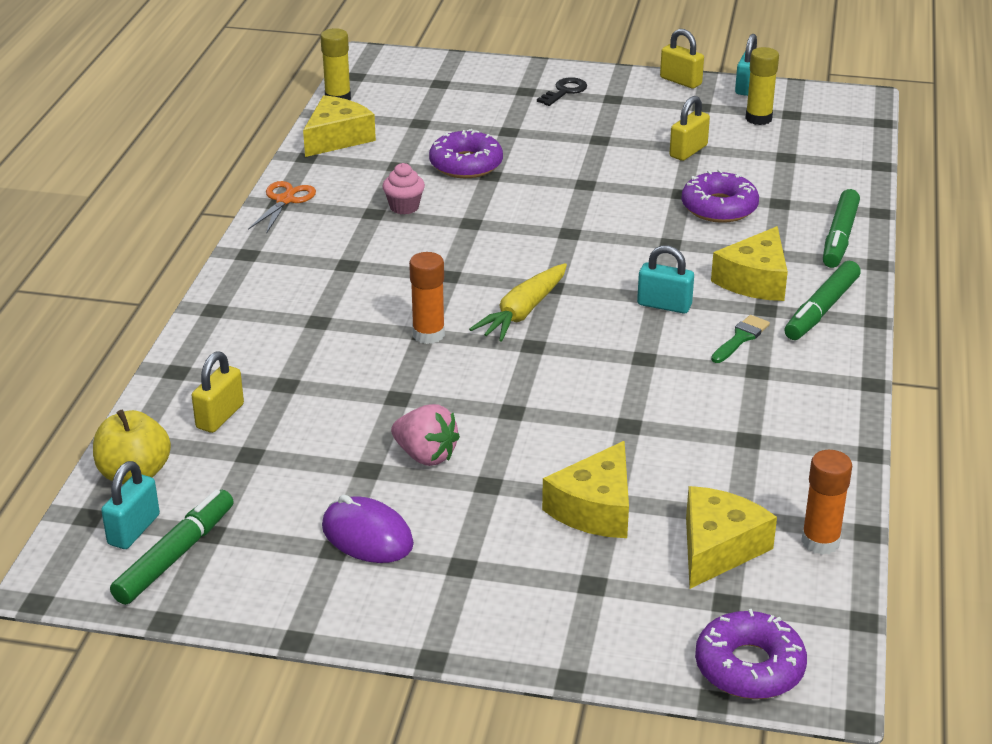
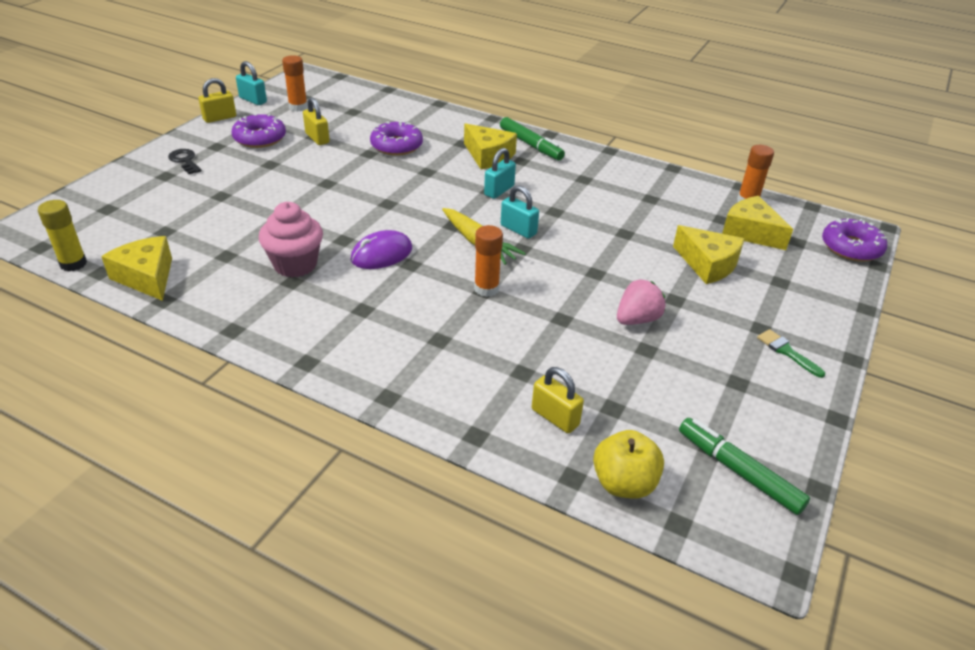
camera: 75 degrees left, 5 degrees up
(134, 530) = (702, 494): turquoise padlock -> turquoise padlock (518, 230)
(285, 200) = (230, 325): orange scissors -> none
(367, 535) = (724, 363): purple mouse -> purple mouse (381, 254)
(404, 207) = (295, 265): pink cupcake -> pink cupcake, size x1.72
(466, 164) = (254, 224): purple donut -> purple donut (260, 138)
(741, 338) = (548, 175): green brush -> green brush (786, 352)
(758, 119) = (298, 107): yellow glue stick -> orange glue stick
(840, 237) = (458, 120): green marker -> none

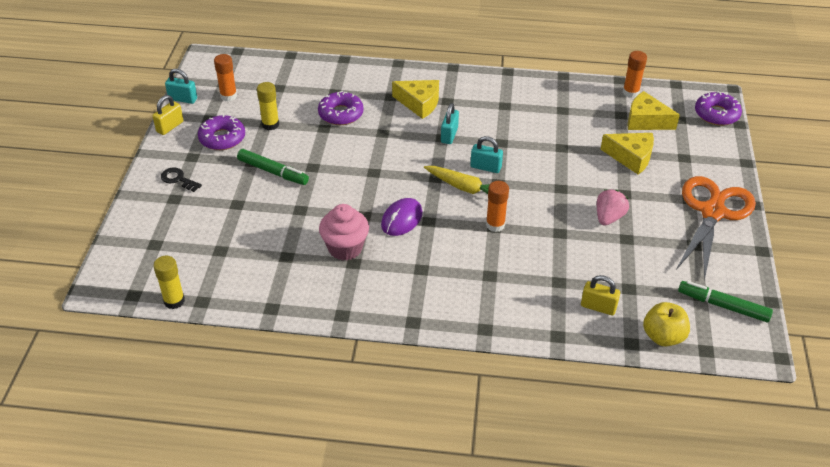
camera: 20 degrees left, 5 degrees up
(147, 277) = (242, 294): yellow cheese -> none
(317, 138) = (270, 124): yellow padlock -> yellow glue stick
(531, 145) = (445, 83): green marker -> green marker (273, 172)
(786, 352) = (712, 212): green brush -> orange scissors

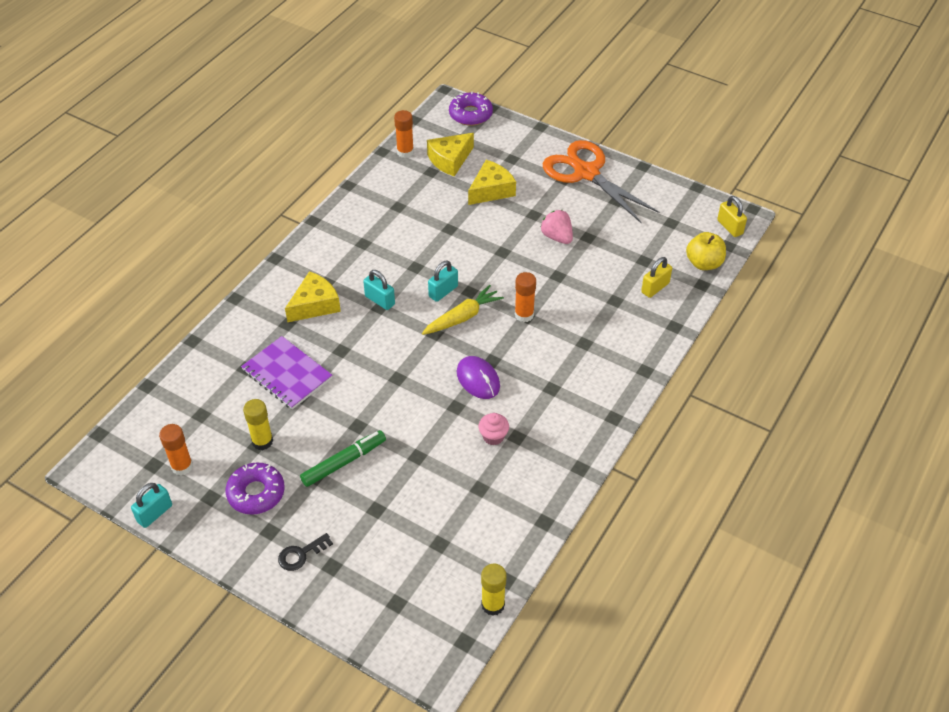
camera: 65 degrees left, 5 degrees up
(170, 127) = (199, 539): yellow padlock -> yellow padlock (730, 227)
(341, 114) = (287, 374): purple donut -> purple notebook
(345, 248) = (493, 437): pink cupcake -> pink cupcake, size x0.58
(723, 306) = (689, 215): green marker -> none

